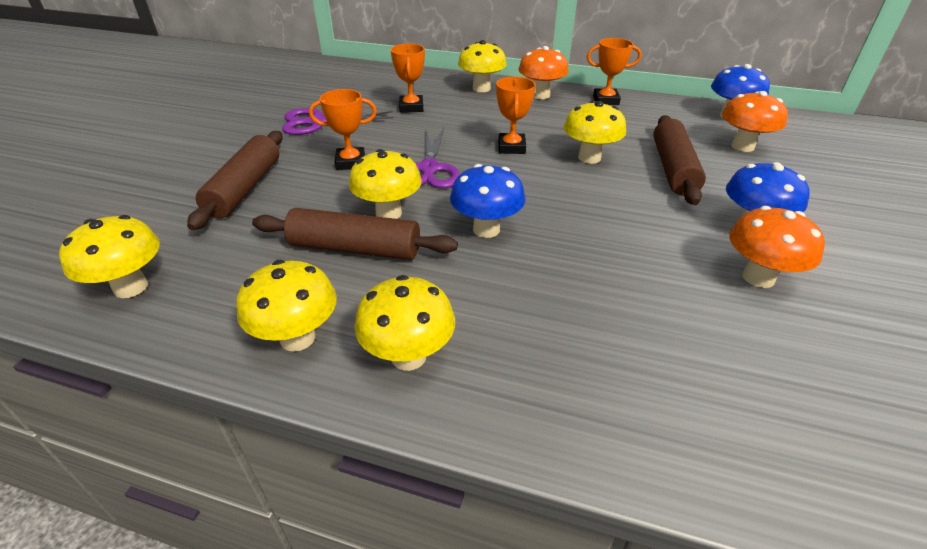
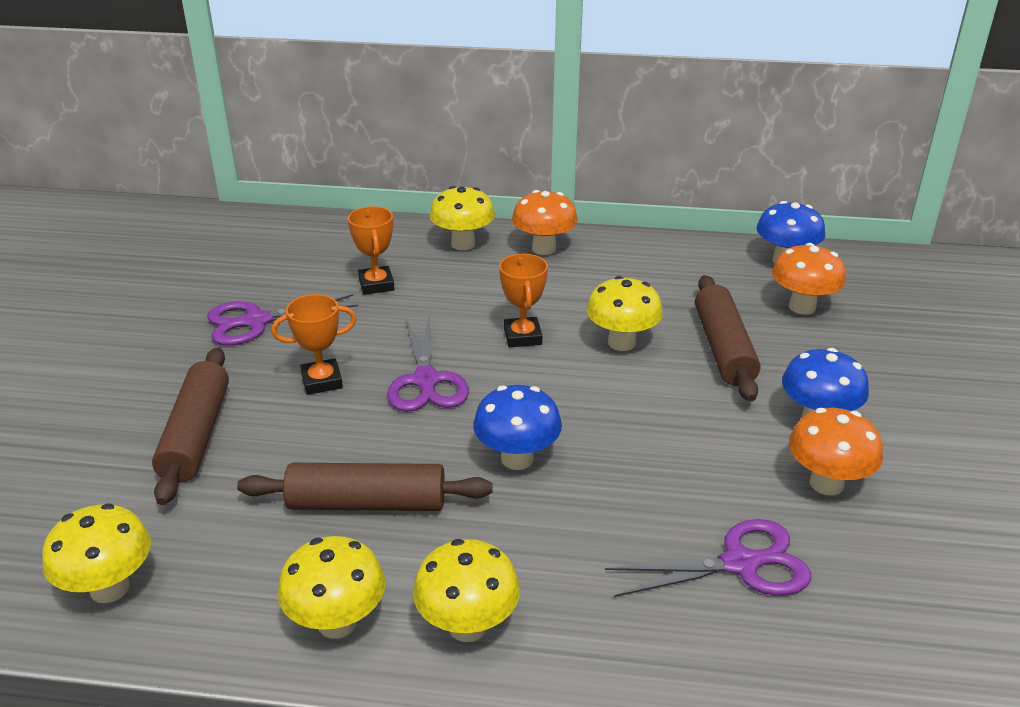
camera: 10 degrees left, 5 degrees down
(388, 213) = (393, 450): yellow mushroom -> none
(605, 100) = (629, 250): orange trophy -> none
(671, 335) = (741, 564): none -> purple scissors

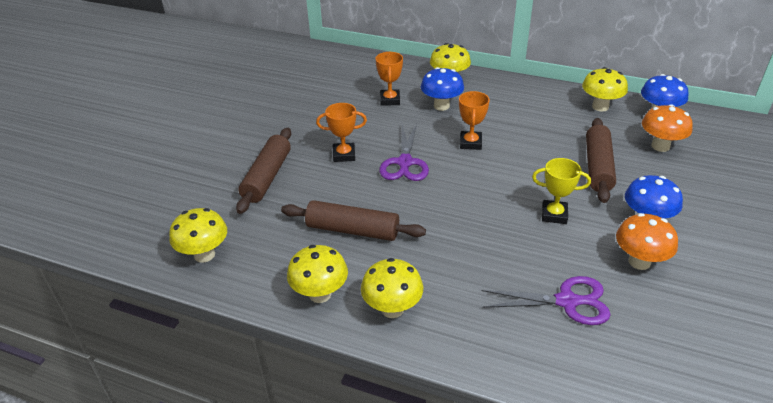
camera: 15 degrees right, 5 degrees up
(256, 321) = (315, 114): purple scissors -> none
(517, 459) = (447, 217): blue mushroom -> blue mushroom (441, 106)
(544, 248) = (499, 88): orange mushroom -> none
(621, 342) = (532, 155): yellow mushroom -> yellow mushroom (600, 107)
(681, 430) = (554, 215): none -> yellow trophy

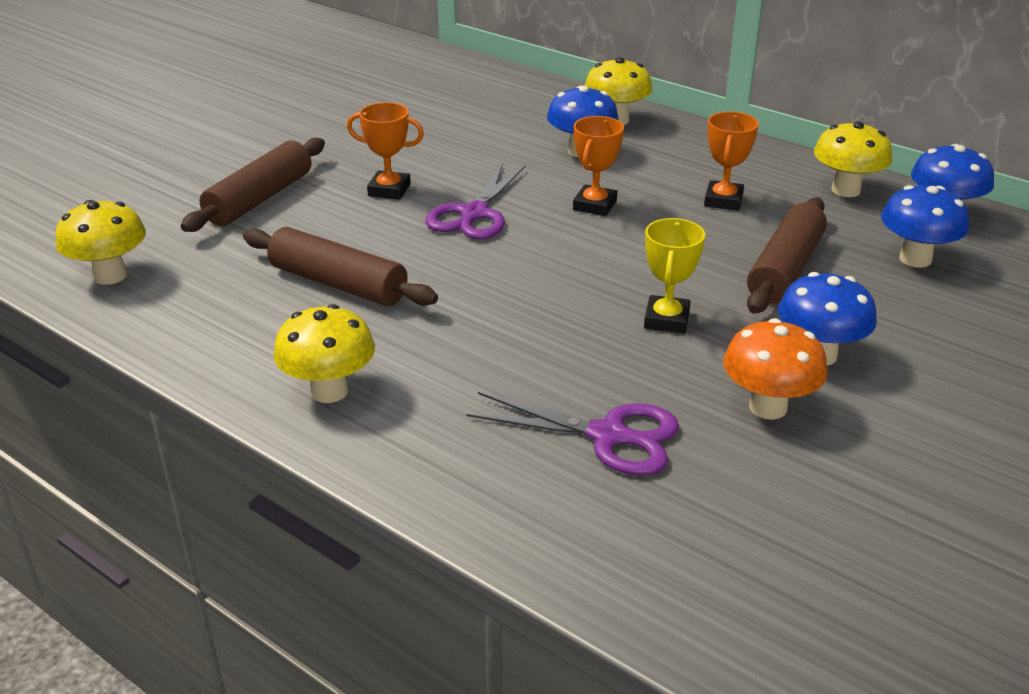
camera: 15 degrees right, 5 degrees down
(320, 294) = (237, 352): yellow mushroom -> none
(390, 100) = (505, 132): orange trophy -> orange trophy (723, 200)
(554, 215) = (666, 320): yellow trophy -> yellow trophy turned 75 degrees clockwise
(660, 146) = (915, 259): orange mushroom -> blue mushroom

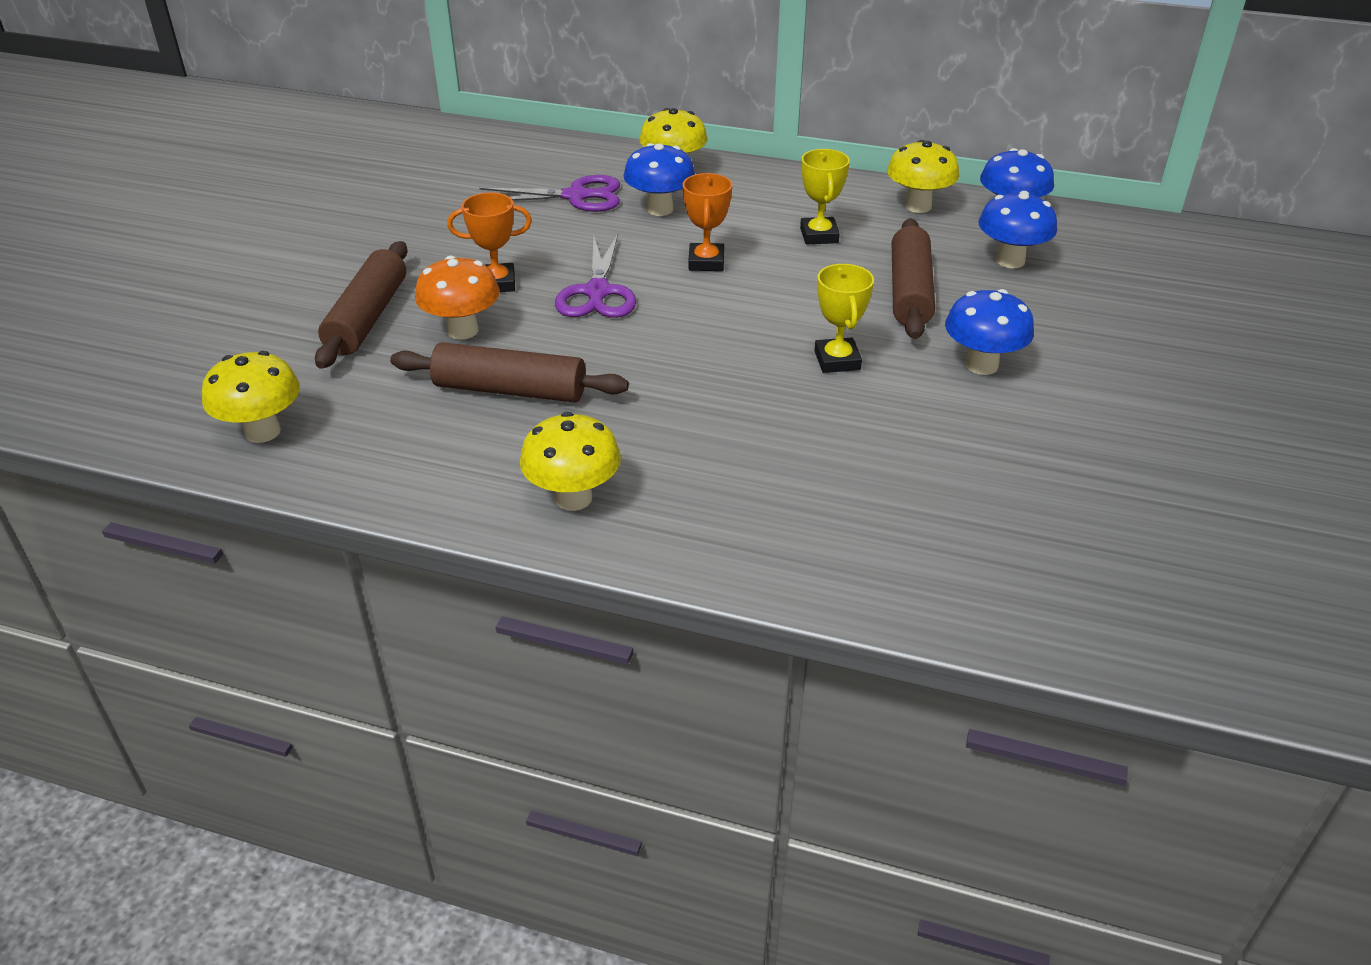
camera: 20 degrees left, 5 degrees up
(609, 436) = (852, 479): purple scissors -> purple scissors (576, 196)
(723, 200) = (819, 235): orange trophy -> yellow trophy
(768, 407) = (967, 421): orange mushroom -> orange mushroom (462, 330)

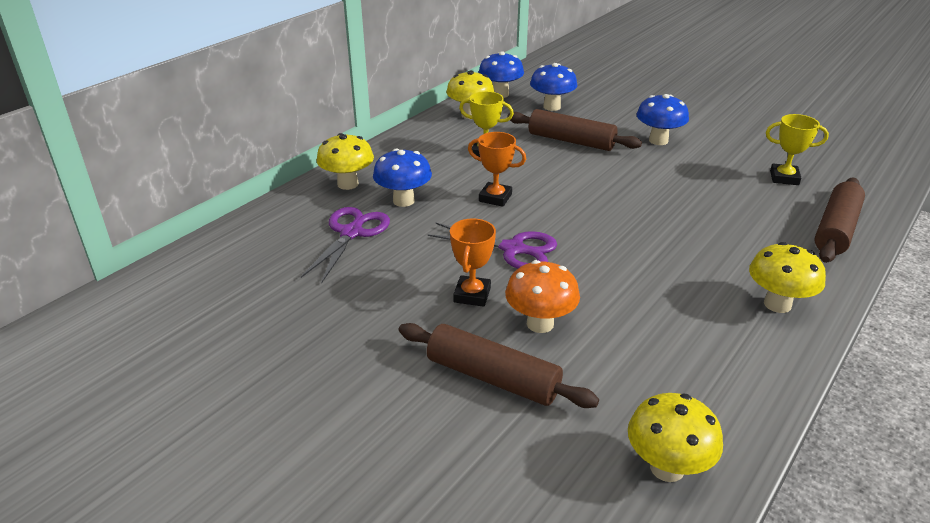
camera: 70 degrees left, 5 degrees down
(510, 390) = (637, 312): brown rolling pin -> brown rolling pin (835, 229)
(837, 360) = (639, 179): yellow trophy -> yellow trophy (784, 178)

